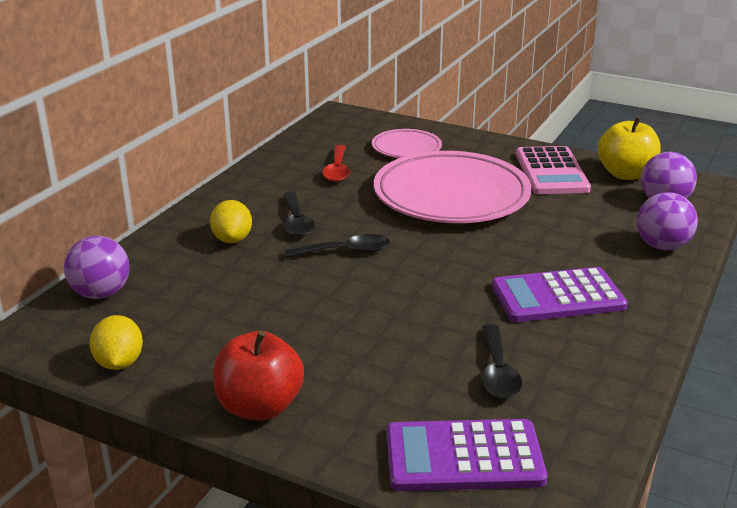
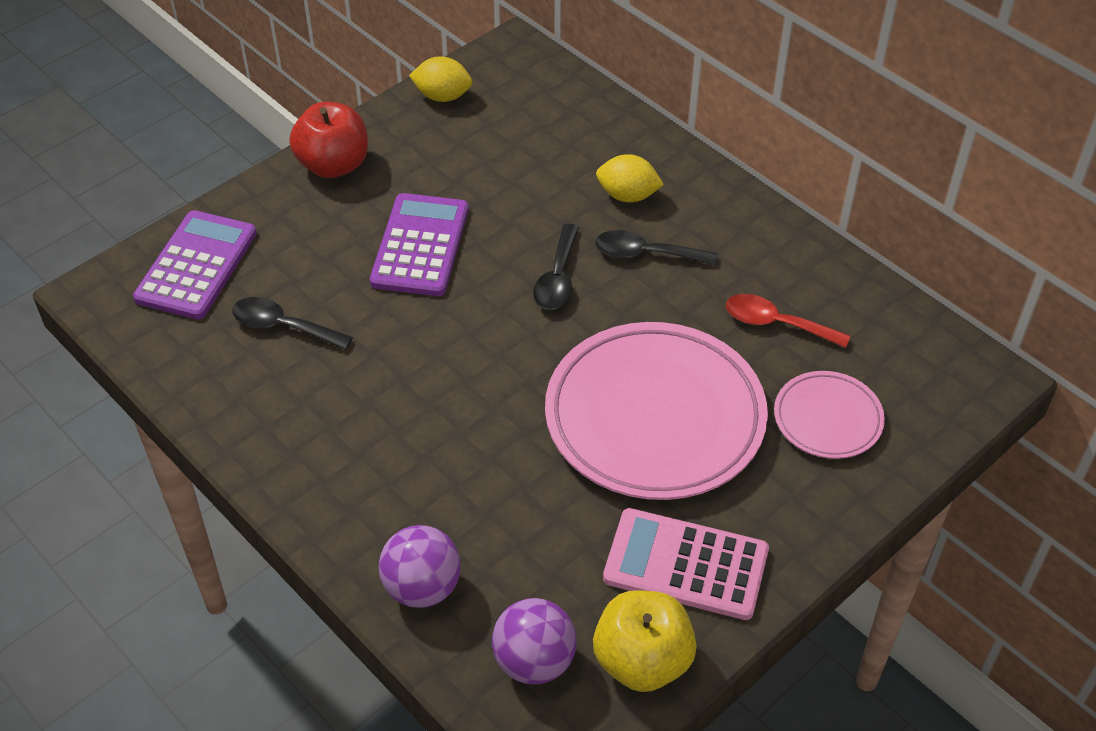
camera: 110 degrees right, 20 degrees up
(101, 293) = (562, 95): purple ball -> none
(557, 296) = (374, 426): purple calculator -> purple calculator (420, 246)

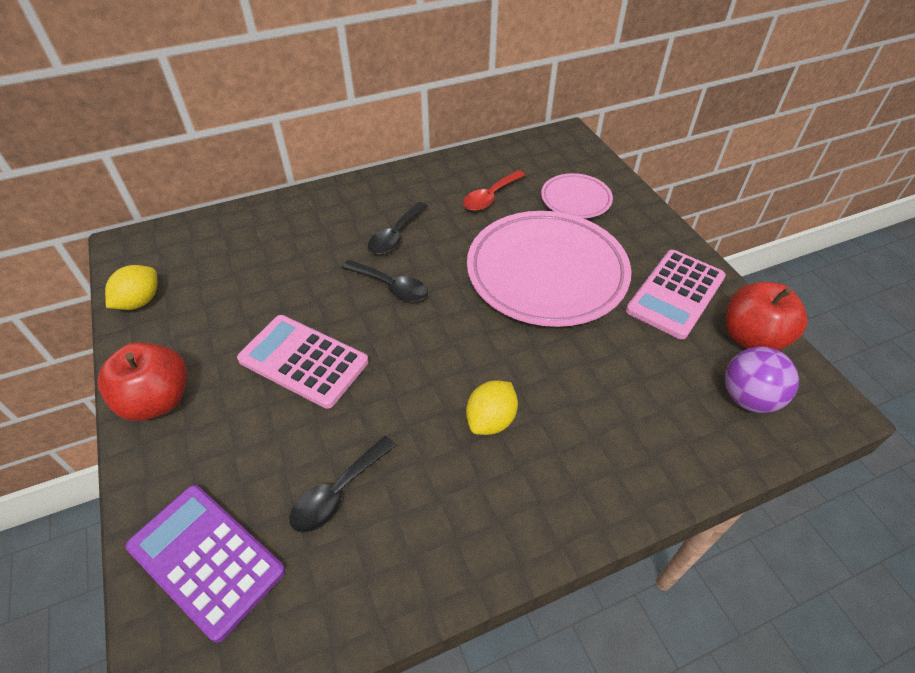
camera: 70 degrees left, 0 degrees up
(420, 246) = (303, 361): purple calculator -> pink calculator
(422, 587) = (670, 453): purple ball -> none
(627, 195) = (334, 228): yellow lemon -> yellow lemon (491, 420)
(642, 661) = (752, 338): yellow apple -> red apple

